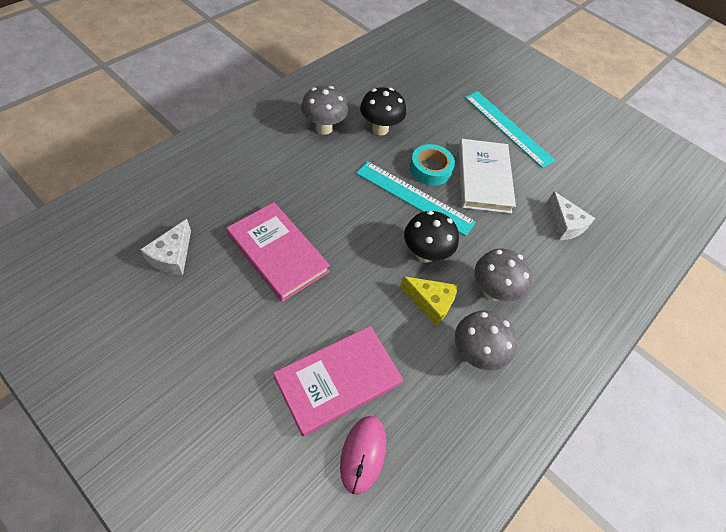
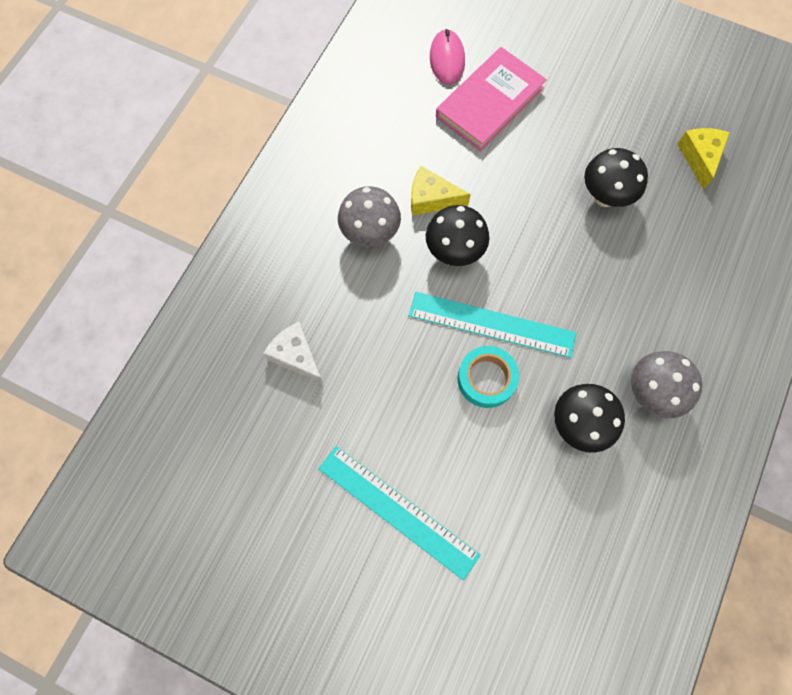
camera: 170 degrees right, 15 degrees up
(172, 256) = (700, 158): white cheese -> yellow cheese
(278, 253) = (605, 196): pink book -> black mushroom
(475, 353) = (374, 164): grey mushroom -> none
(483, 178) = (413, 392): white book -> none

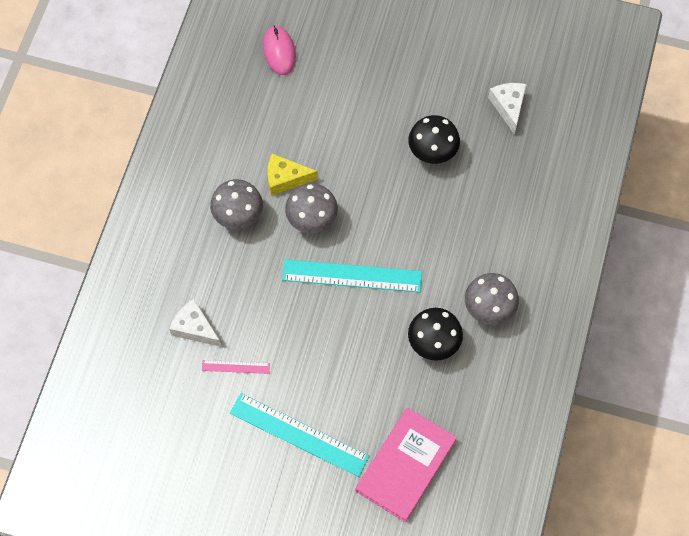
camera: 10 degrees left, 5 degrees down
(336, 411) = (235, 366): none -> pink ruler
(454, 252) = (312, 221): black mushroom -> grey mushroom
(486, 379) = (354, 320): turquoise tape -> none
(490, 102) = (323, 85): pink book -> pink book (405, 465)
(700, 158) = (508, 107): yellow cheese -> white cheese

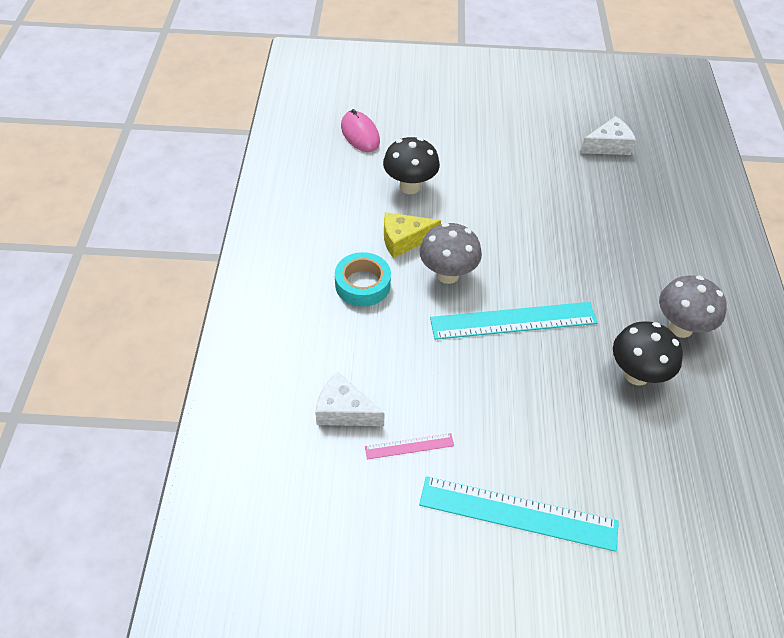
camera: 15 degrees left, 15 degrees down
(238, 217) = (362, 284): grey mushroom -> turquoise tape
(405, 465) = (669, 523): pink book -> none
(432, 153) = (551, 194): black mushroom -> black mushroom (410, 186)
(508, 107) = (608, 146): white cheese -> white cheese turned 90 degrees clockwise

